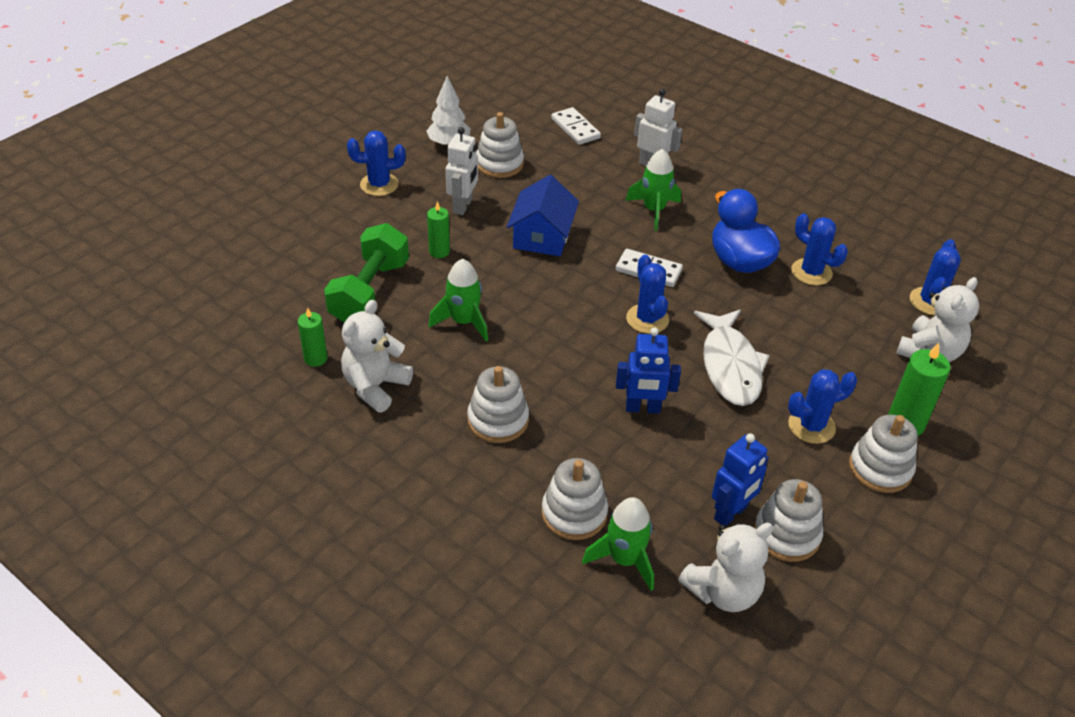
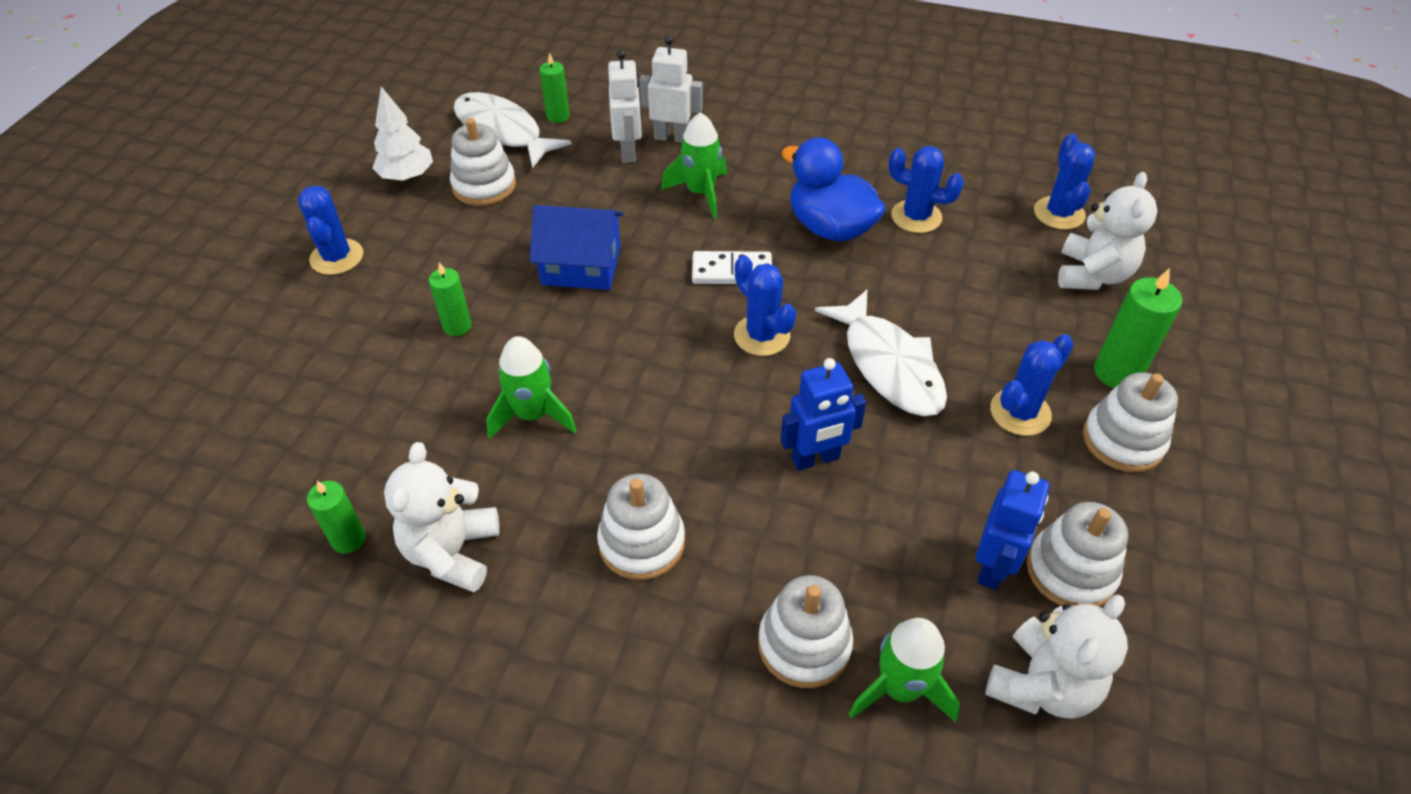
camera: 20 degrees left, 5 degrees up
(370, 292) = (386, 413): green dumbbell -> none
(379, 184) = (337, 257): blue cactus -> blue cactus turned 75 degrees counterclockwise
(463, 206) = (462, 254): white robot -> white robot (628, 152)
(529, 129) = (502, 132): none -> white fish
(542, 236) = (581, 265): blue house -> blue house turned 75 degrees counterclockwise
(575, 128) = (558, 116): white domino -> green candle

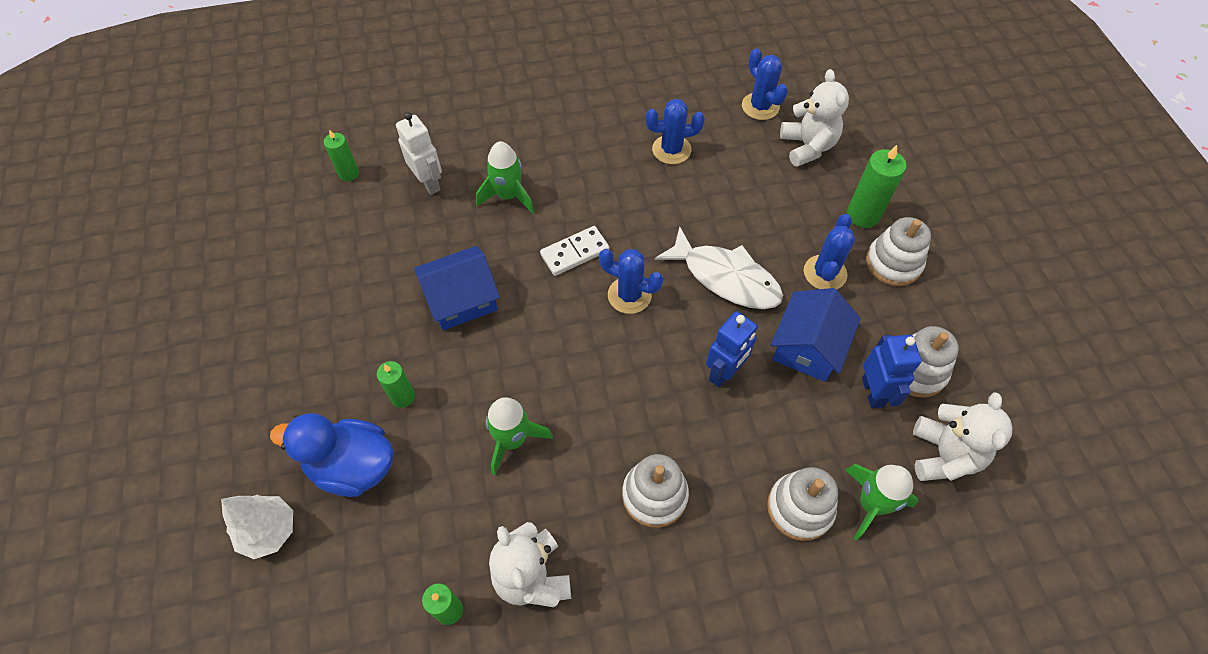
camera: 30 degrees left, 10 degrees up
(337, 257) = (257, 385): blue cactus -> none
(407, 177) = (261, 284): white tree -> white tree (269, 531)
(484, 186) = (334, 264): white stacking toy -> none
(502, 132) = (312, 207): white fish -> none
(672, 137) = (453, 155): white robot -> none
(830, 228) = (619, 185): blue duck -> blue duck (353, 466)
(941, 480) = (808, 347): none -> blue house

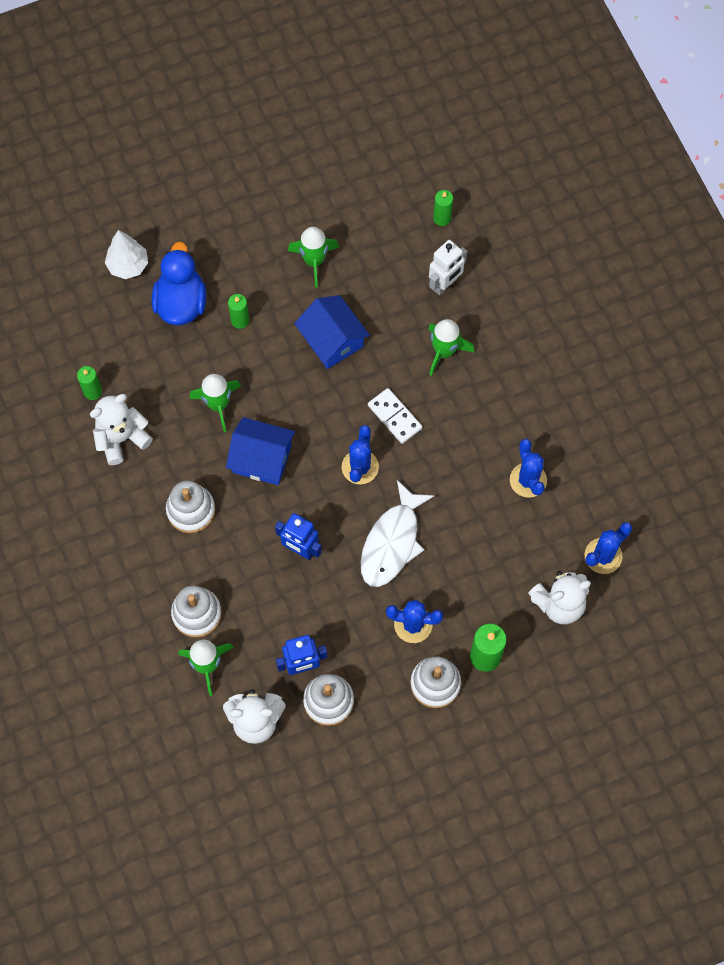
camera: 80 degrees right, 10 degrees up
(352, 303) = (314, 261): none -> green rocket
(808, 347) = (335, 613): blue house -> blue house (262, 458)

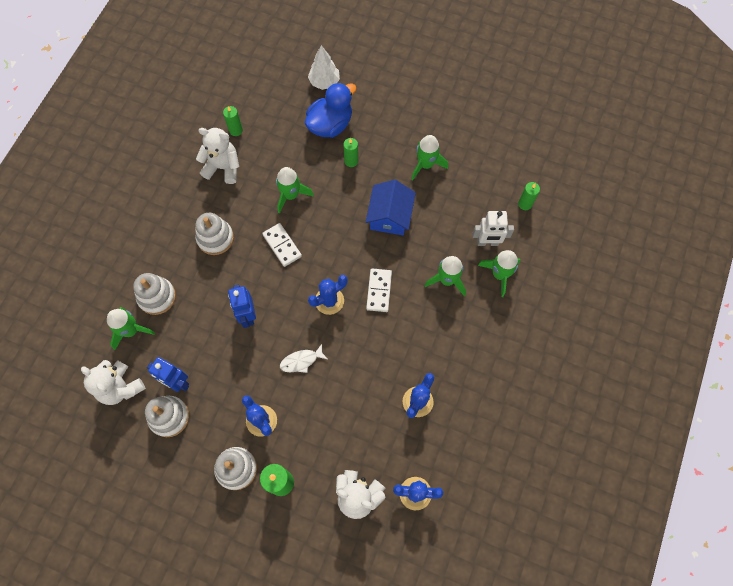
camera: 45 degrees right, 0 degrees up
(262, 458) = (282, 245): blue house -> white domino
(392, 542) = (301, 361): white fish -> white fish, size x0.53
(484, 304) = (499, 274): none -> green rocket

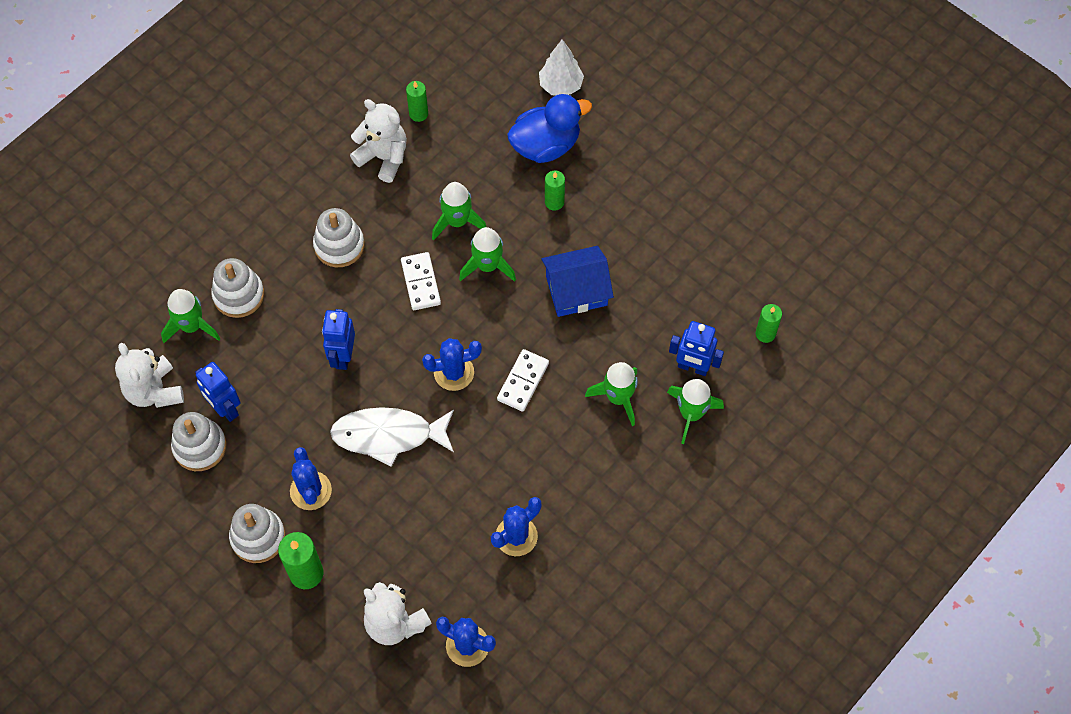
camera: 20 degrees right, 5 degrees down
(301, 361) = (388, 435): white fish -> white fish, size x1.90
(390, 216) = (576, 290): blue house -> blue house turned 45 degrees clockwise
(426, 164) = (652, 238): green rocket -> green rocket (487, 266)
(487, 242) = (692, 367): white robot -> blue robot

